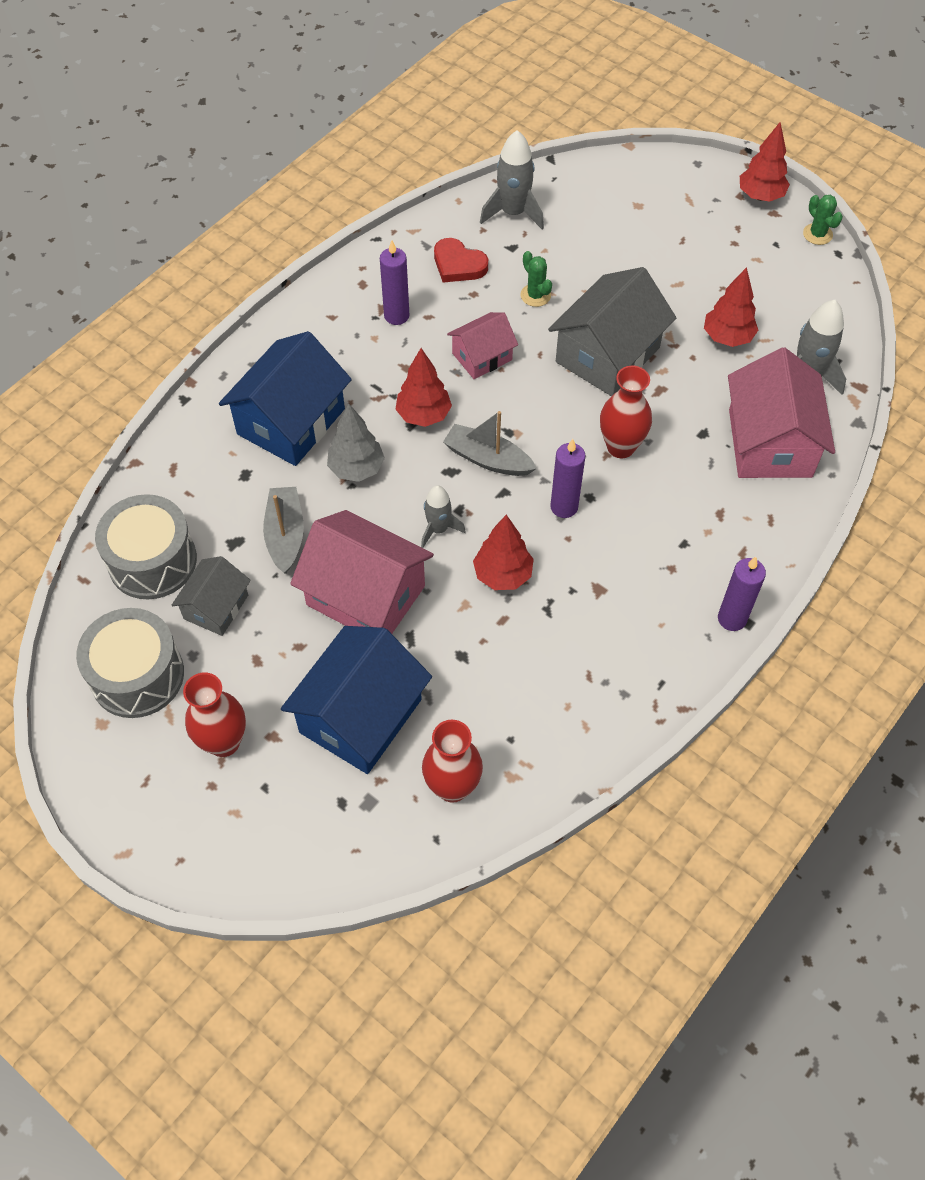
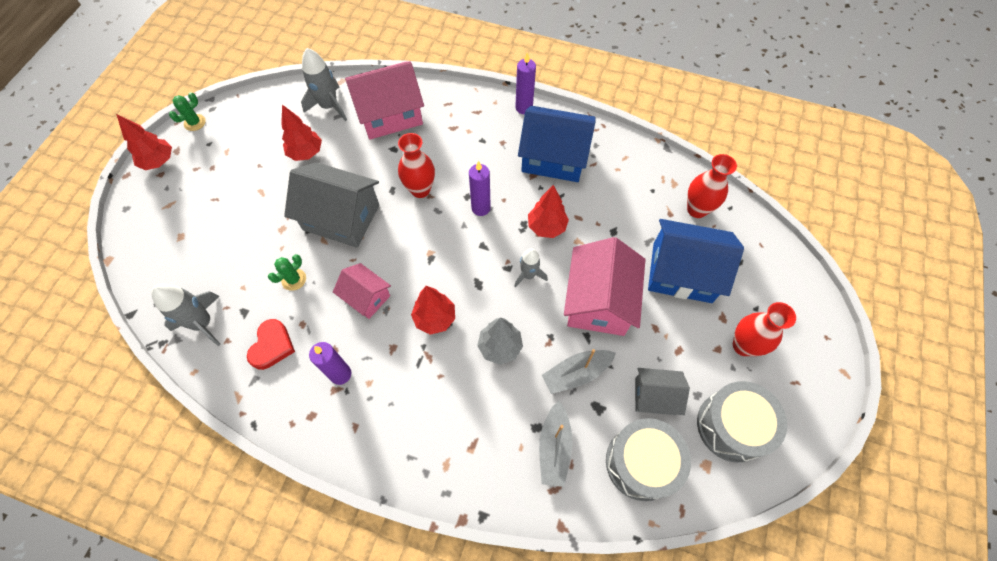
camera: 110 degrees left, 5 degrees up
(291, 421) = (474, 413): blue house -> blue house (554, 157)
(488, 459) = (459, 264): grey boat -> grey boat (554, 447)

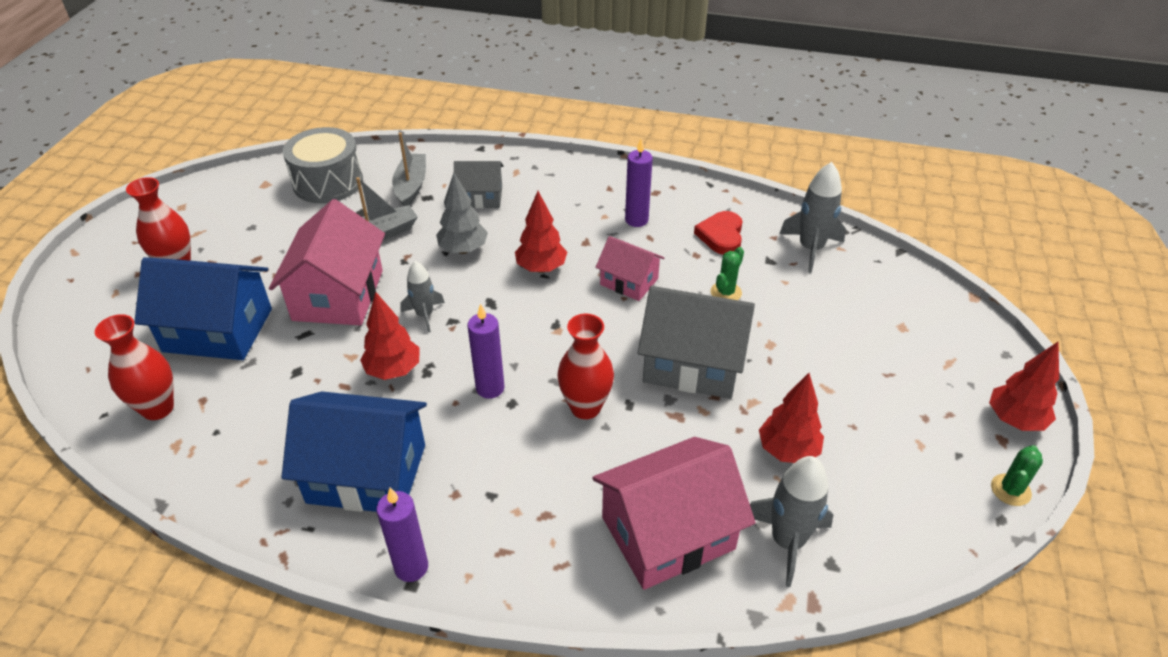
camera: 175 degrees right, 20 degrees down
(654, 396) = (298, 223): grey house -> grey house (480, 197)
(732, 426) = (226, 208): grey drum -> none

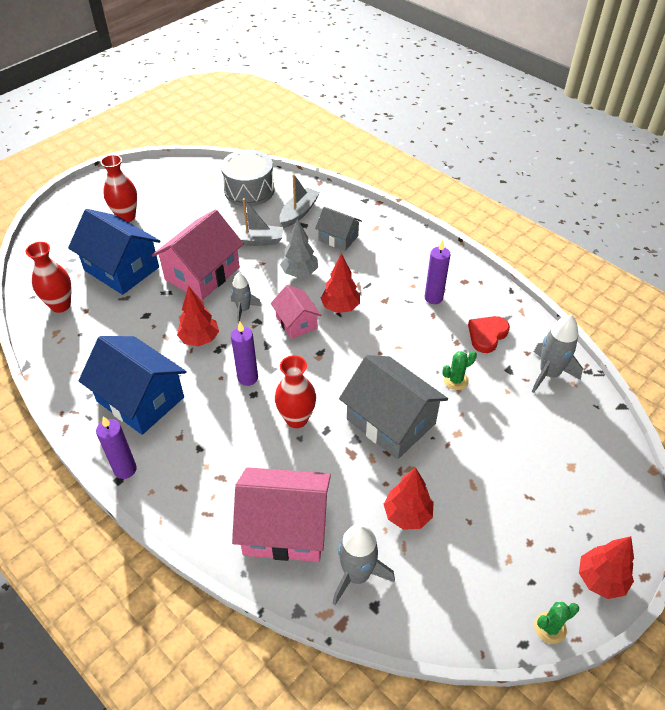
camera: 30 degrees right, 5 degrees up
(629, 282) = (392, 342): pink house -> pink house (296, 322)

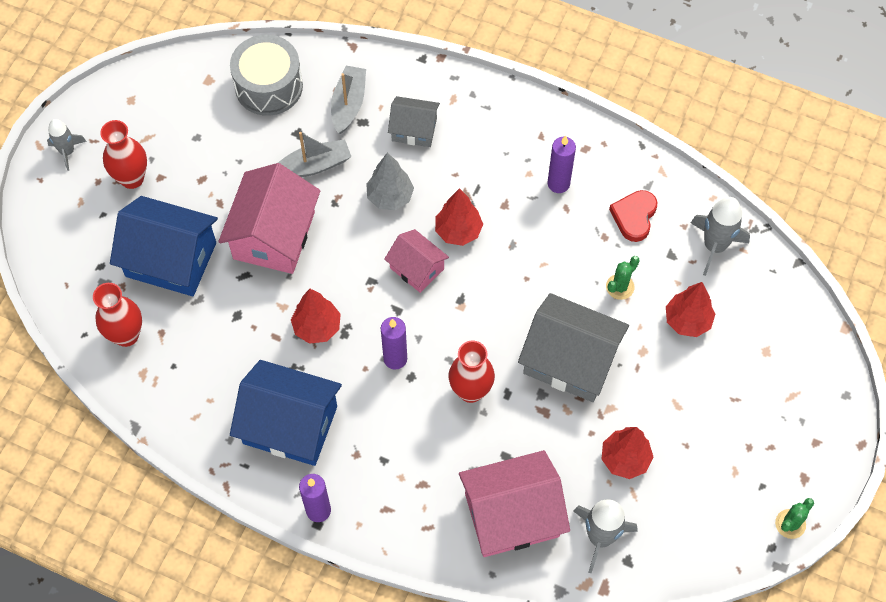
camera: 20 degrees left, 15 degrees up
(243, 309) = (348, 270): grey rocket -> grey rocket (67, 152)
(600, 580) = (823, 462): red tree -> red tree (687, 321)

